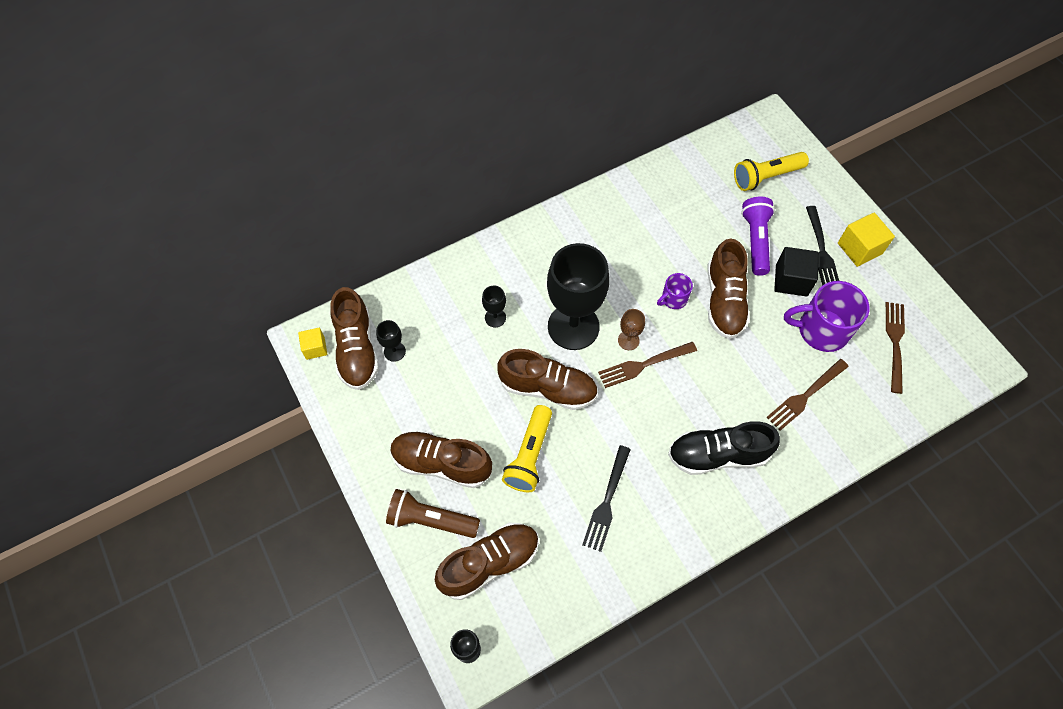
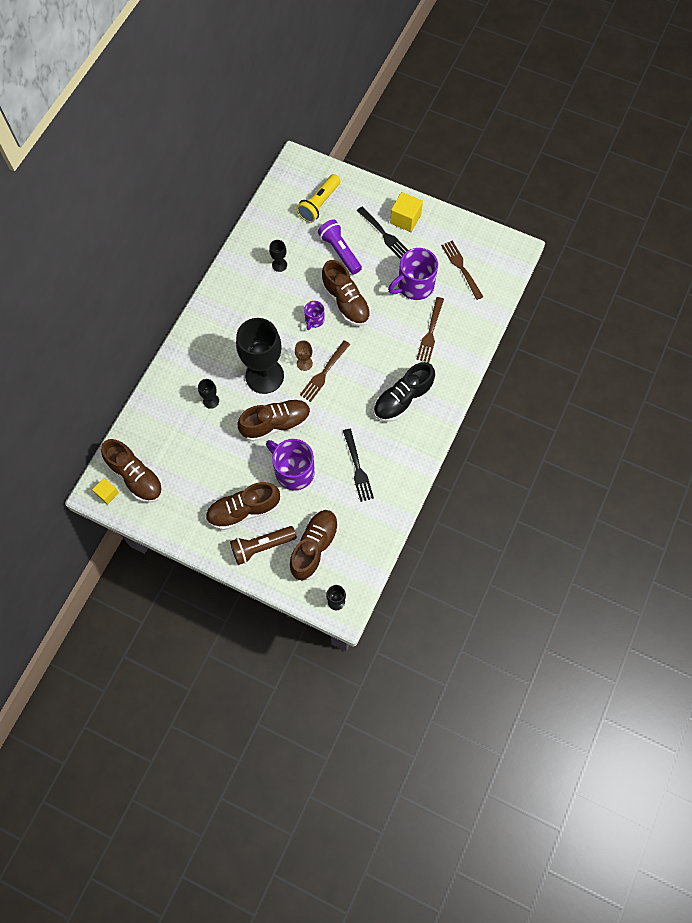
camera: 35 degrees left, 5 degrees up
(394, 351) = (162, 462): black goblet -> black goblet (279, 265)
(529, 455) = (293, 471): yellow flashlight -> purple mug
(791, 280) = (377, 264): black cube -> none

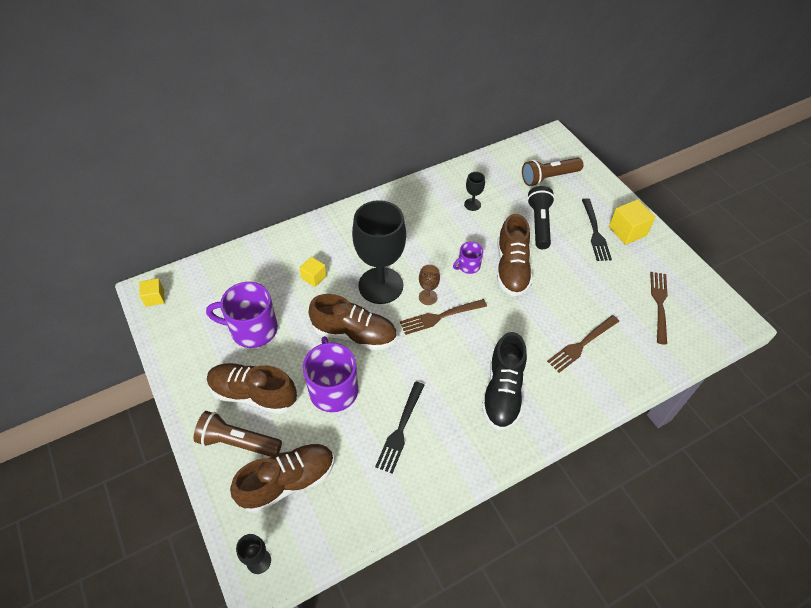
camera: 35 degrees right, 15 degrees down
(136, 477) = (191, 299): brown shoe -> none
(211, 401) = (314, 277): black goblet -> yellow cube
(319, 204) = (548, 177): yellow flashlight -> brown flashlight
(340, 251) = (539, 223): purple flashlight -> black flashlight
(403, 399) = (503, 392): black shoe -> black shoe turned 75 degrees counterclockwise
(414, 286) = (595, 292): purple mug -> purple mug (252, 329)

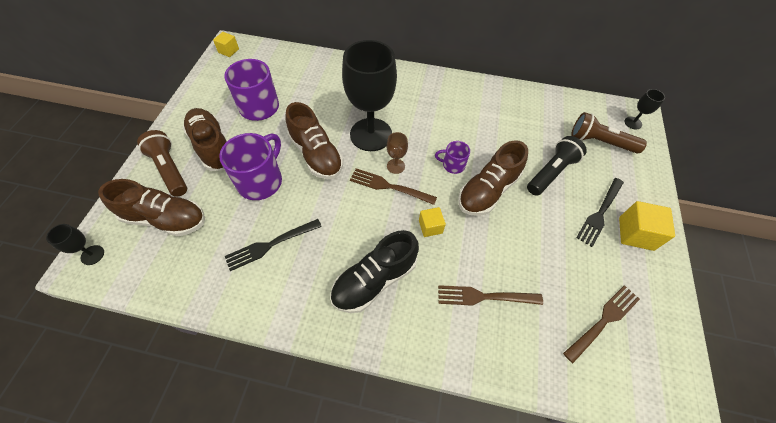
camera: 40 degrees right, 5 degrees up
(314, 277) = (332, 99): yellow cube -> yellow cube (430, 227)
(472, 204) = (506, 122): black goblet -> black goblet (633, 123)

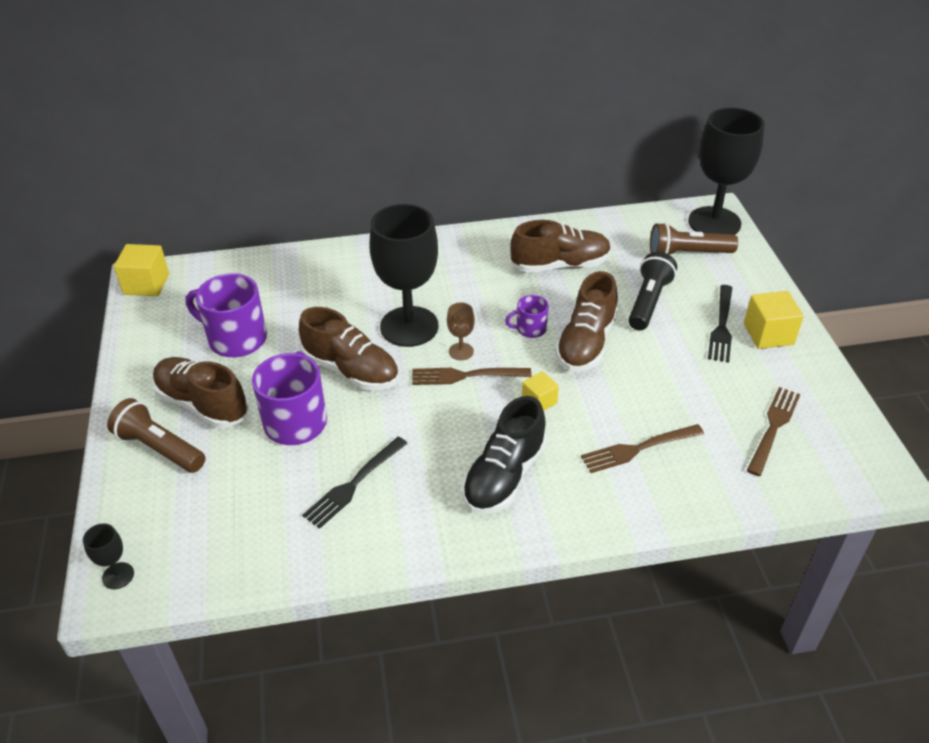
camera: 20 degrees left, 15 degrees down
(165, 219) = (193, 503): brown shoe -> brown shoe (560, 265)
(228, 51) = (146, 284): yellow cube -> yellow cube, size x1.61
(633, 123) = (714, 222): black goblet -> black goblet, size x2.42

